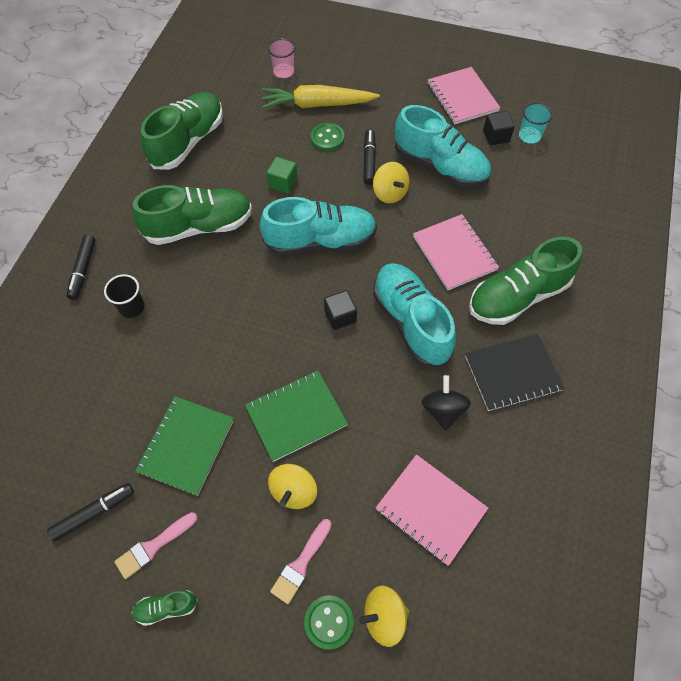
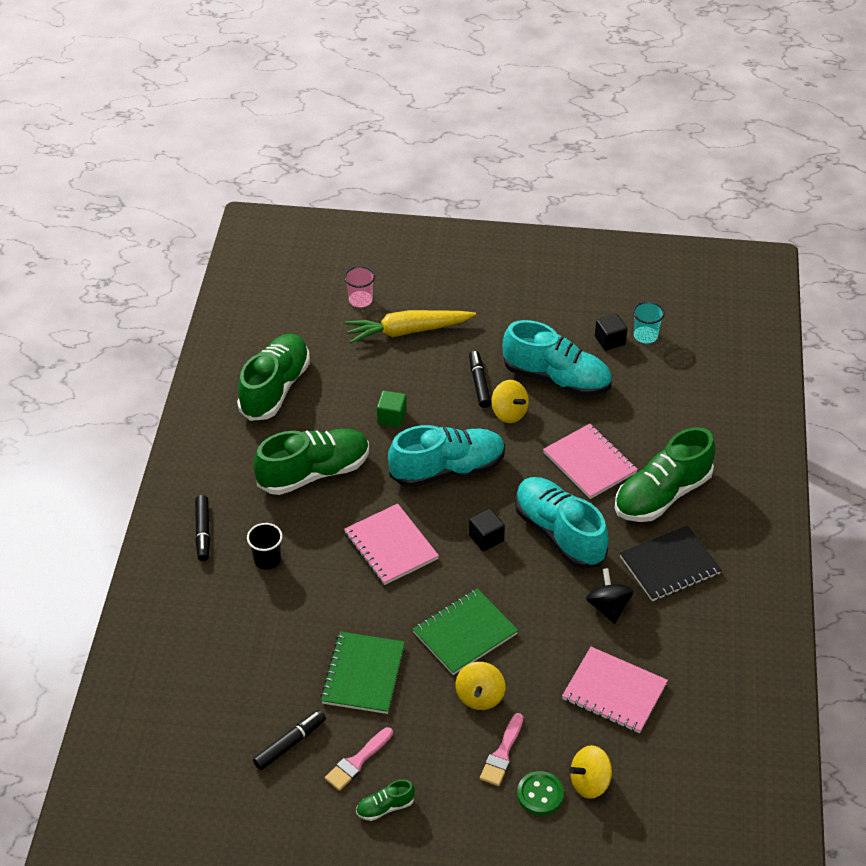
camera: 10 degrees left, 15 degrees down
(327, 138) = (428, 365): green button -> none
(462, 97) = (565, 304): pink notebook -> pink notebook (390, 546)

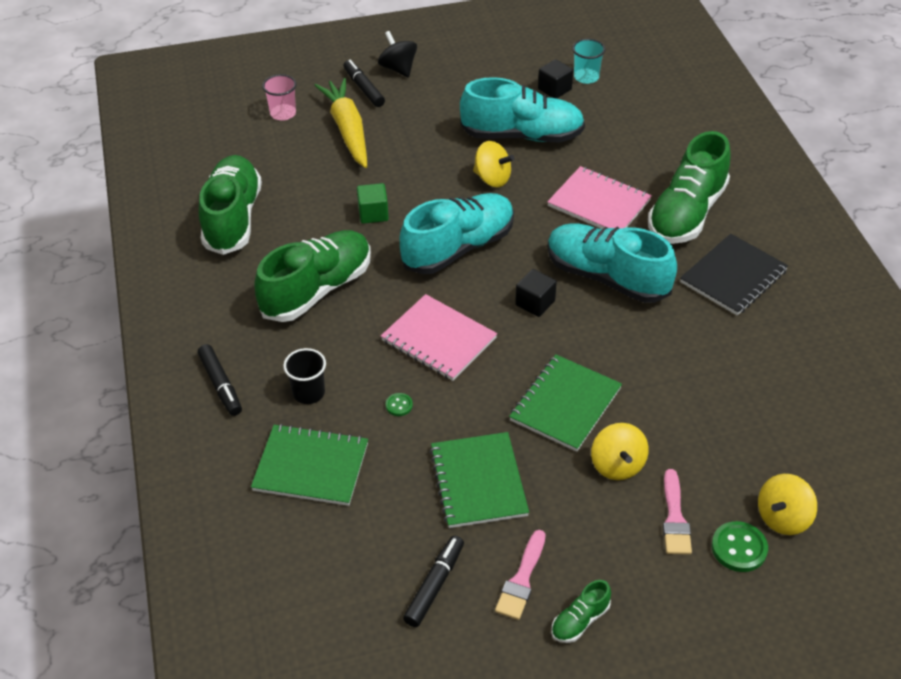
camera: 20 degrees left, 0 degrees up
(241, 621) = (311, 467): none -> green notebook
(332, 592) = (399, 405): none -> green button
(407, 331) = (347, 130): yellow carrot -> yellow carrot turned 105 degrees clockwise
(479, 383) = (447, 159): black marker -> black marker (364, 88)
(608, 607) = (697, 334): black spinning top -> black spinning top (398, 69)
(614, 692) = (752, 416): pink notebook -> none

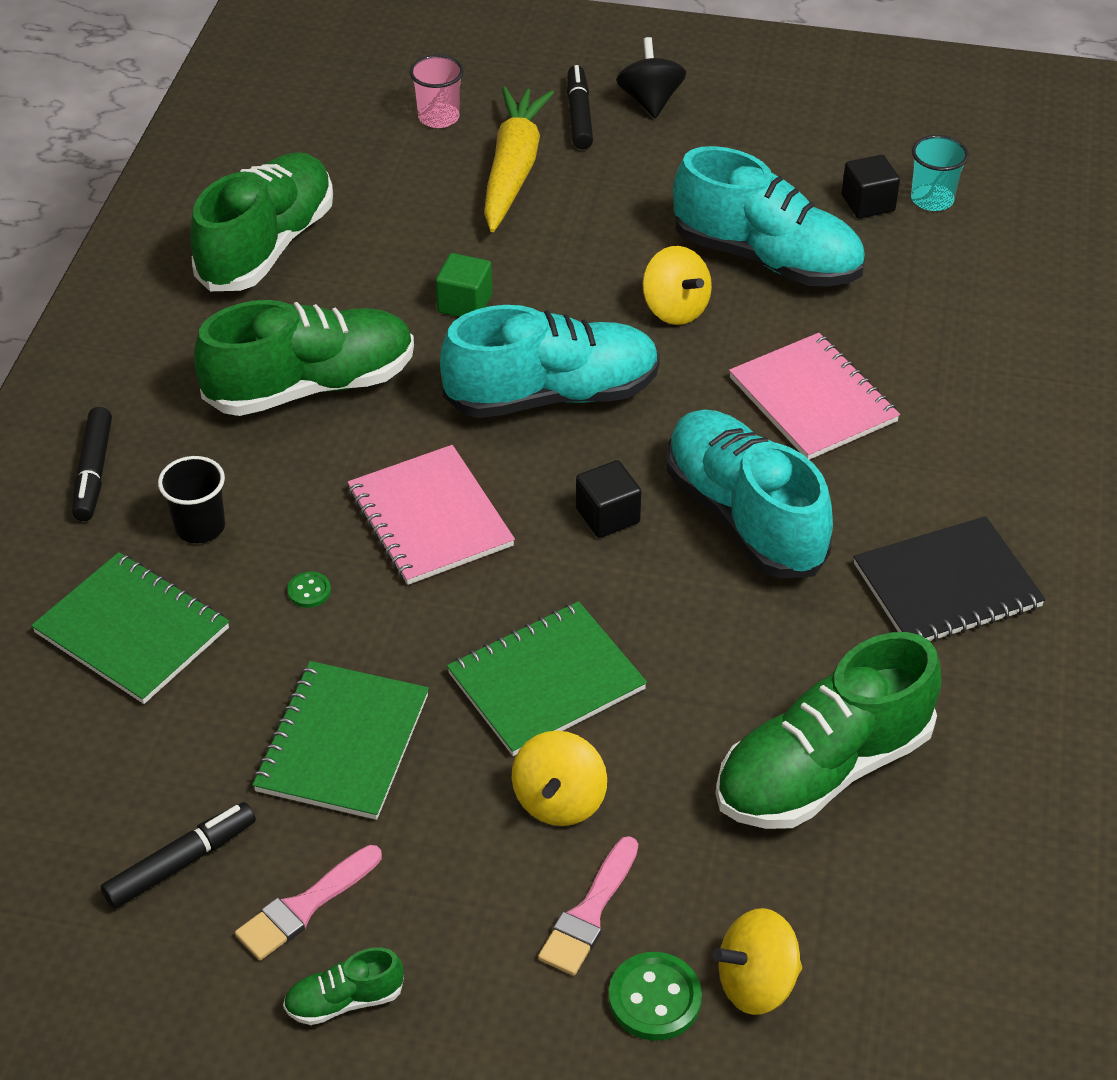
camera: 25 degrees right, 0 degrees up
(686, 213) = (941, 462): green shoe -> green shoe (823, 769)

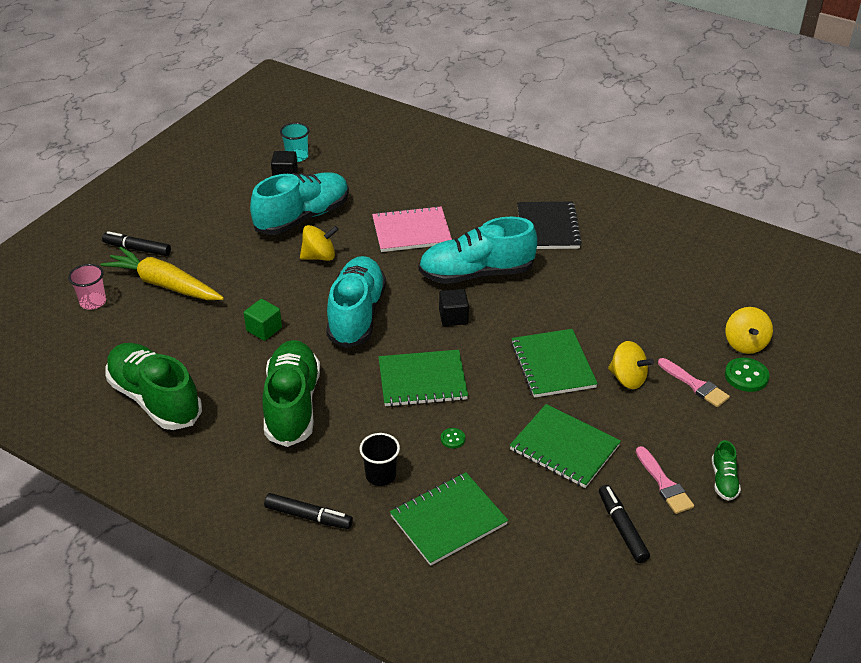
camera: 70 degrees left, 5 degrees down
(430, 518) = (422, 380): pink notebook -> green notebook
(650, 101) = (147, 221): black spinning top -> none
(823, 769) = (637, 292): green shoe -> none

